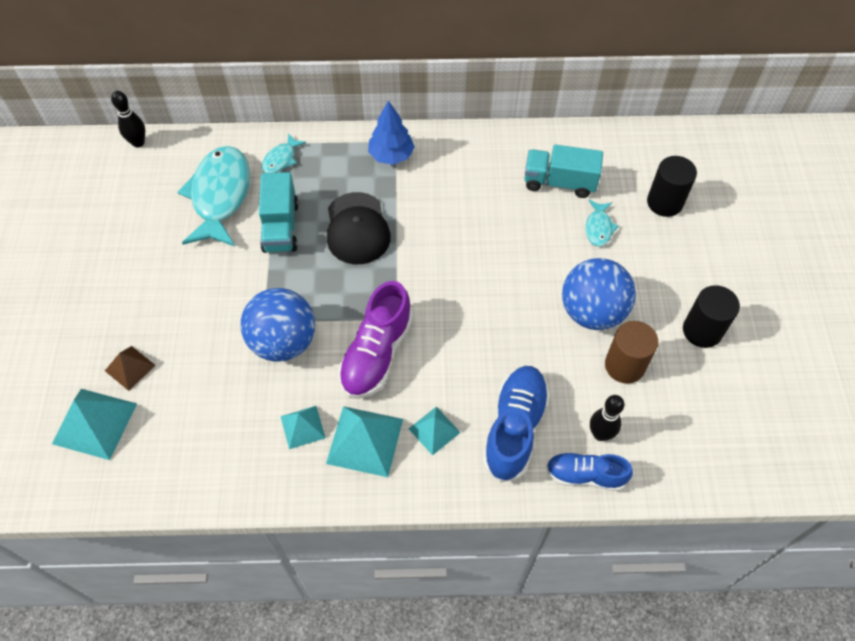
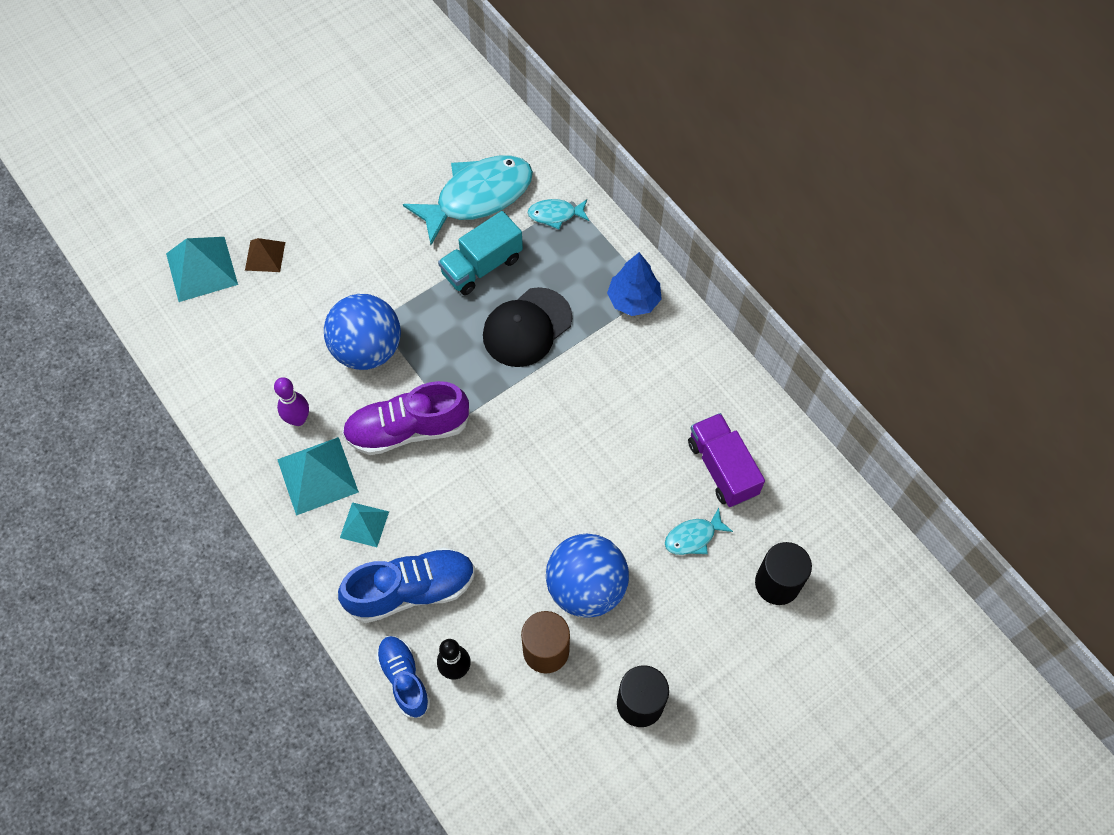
camera: 55 degrees right, 5 degrees up
(138, 143) = (484, 95): black bowling pin -> none
(303, 427) = (298, 419): turquoise pyramid -> purple bowling pin
(559, 182) = (722, 468): turquoise truck -> purple truck

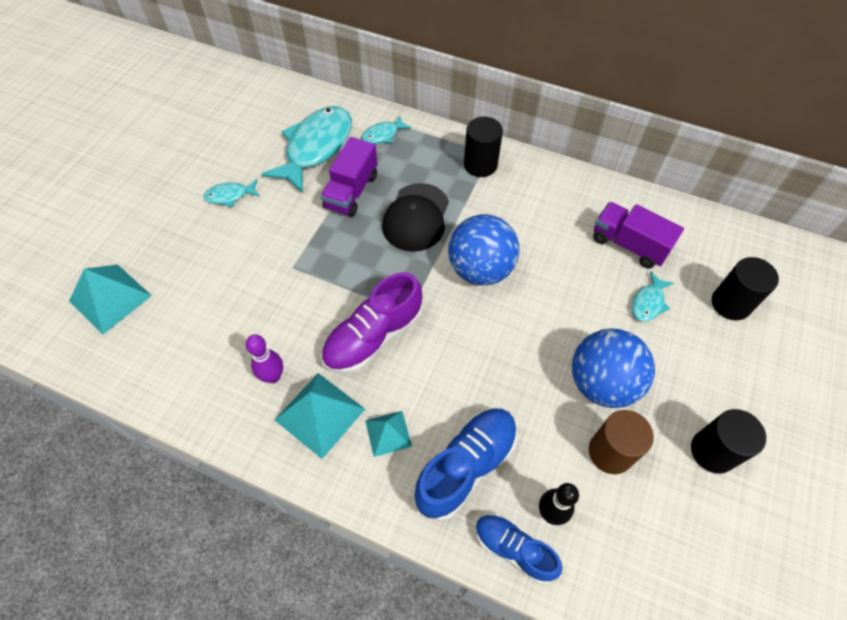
camera: 30 degrees left, 5 degrees down
(265, 256) = (164, 263): brown pyramid -> none
(363, 212) = (230, 196): none -> turquoise fish
(367, 349) = (299, 292): blue ball -> blue ball (480, 269)
(482, 266) = (351, 191): turquoise truck -> purple truck
(633, 300) = (480, 164): blue tree -> black cylinder

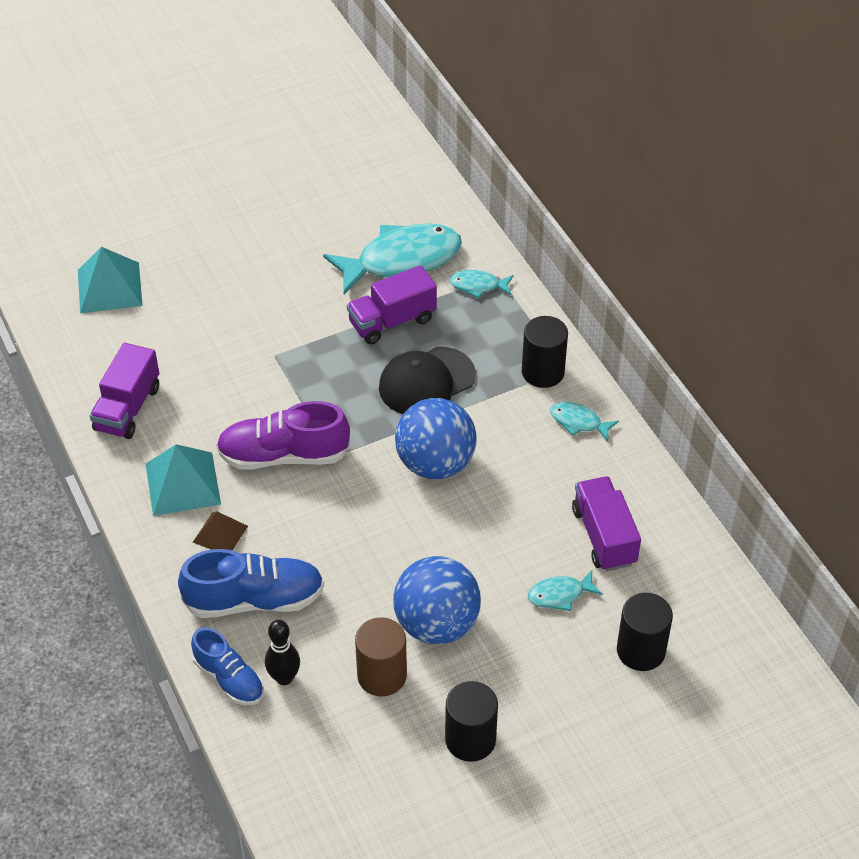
camera: 40 degrees right, 10 degrees down
(217, 385) = (128, 408): none -> purple truck
(230, 196) = (282, 259): turquoise fish -> turquoise fish (578, 422)
(273, 376) = (175, 431): purple bowling pin -> none
(388, 433) = (220, 534): turquoise pyramid -> brown pyramid
(514, 549) = (229, 679): blue shoe -> blue shoe turned 150 degrees clockwise

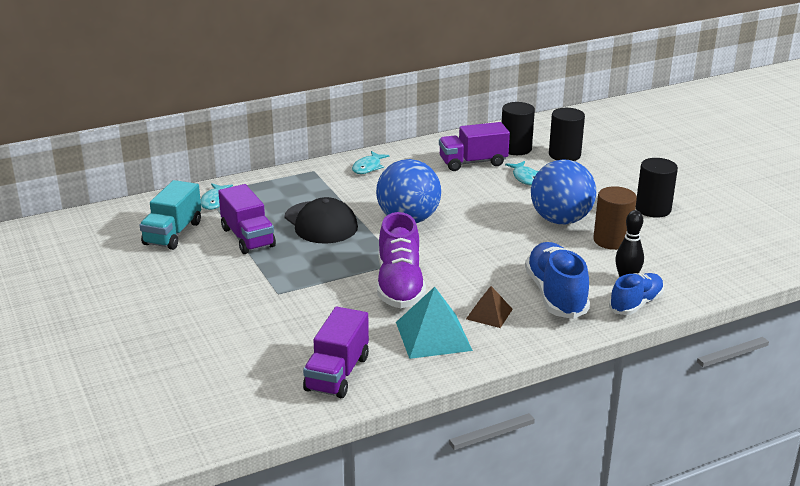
camera: 90 degrees left, 20 degrees down
(110, 287) = (156, 397): turquoise pyramid -> none
(128, 408) = (337, 373): purple truck -> purple truck turned 90 degrees clockwise
(401, 260) = (173, 233): turquoise fish -> turquoise truck
(543, 372) = (316, 178): black cylinder -> black cylinder (515, 149)

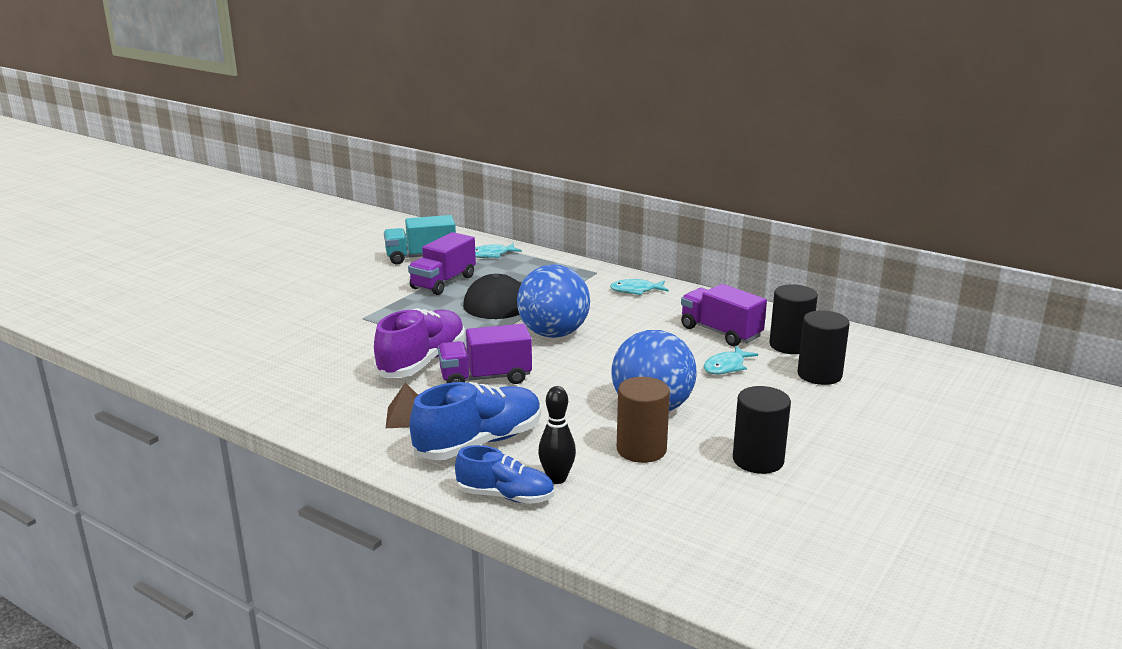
camera: 60 degrees right, 5 degrees down
(337, 373) = (250, 374): purple truck -> purple truck (485, 378)
(399, 285) = (422, 362): purple shoe -> purple shoe turned 150 degrees clockwise
(433, 336) = (344, 399): turquoise pyramid -> none

